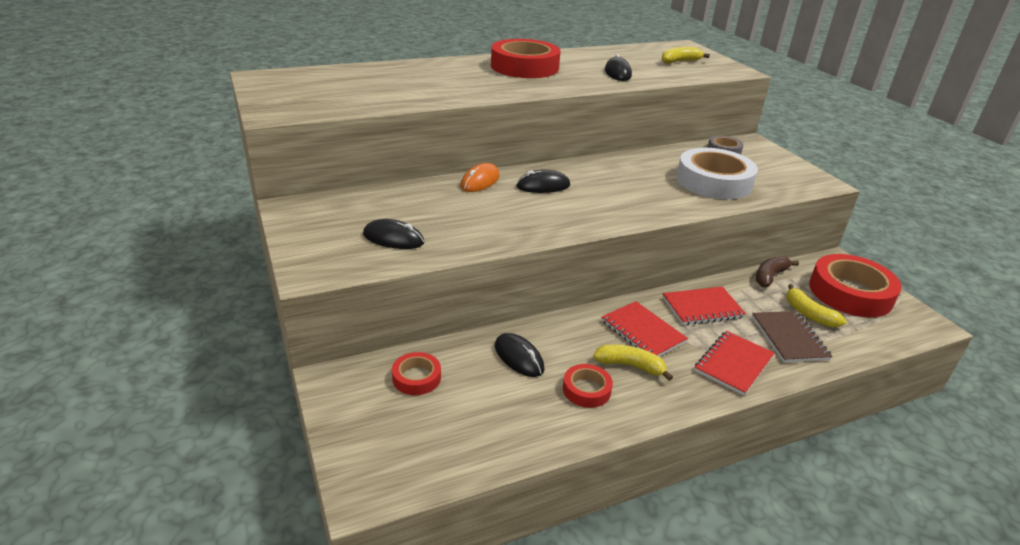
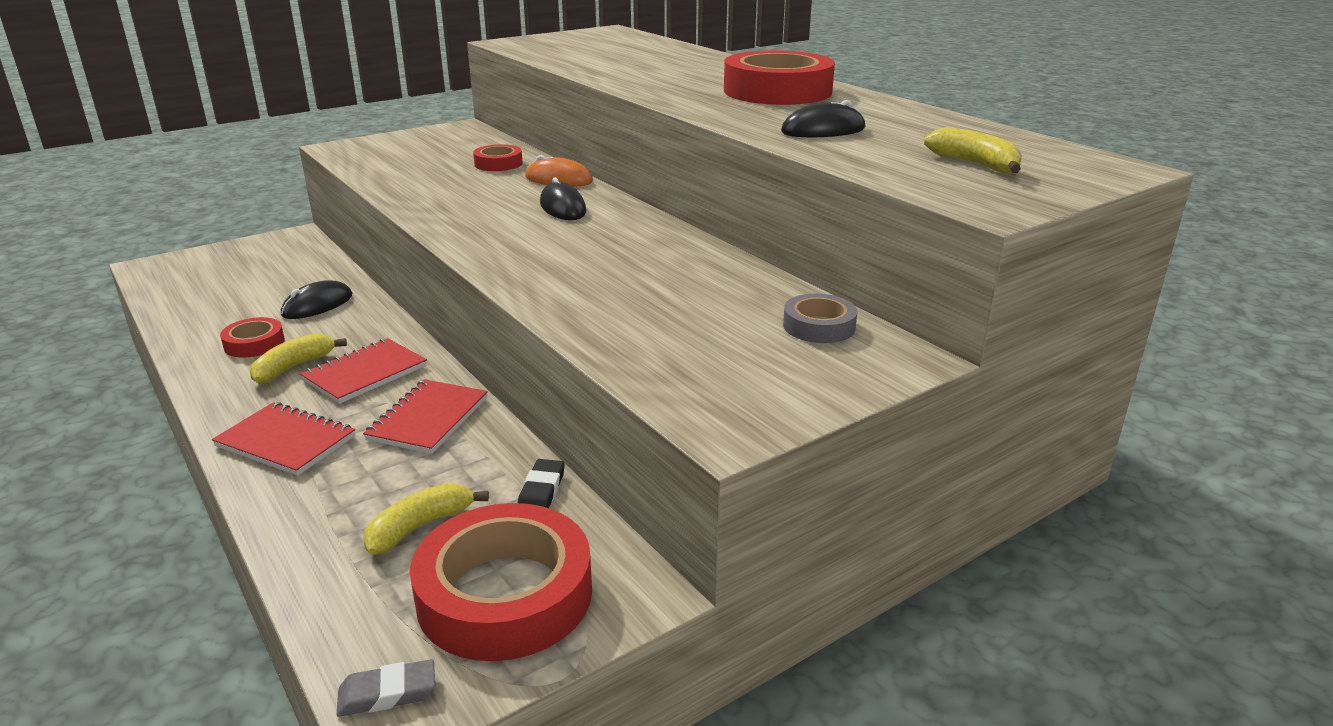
camera: 80 degrees right, 5 degrees down
(393, 239) = (405, 162): black mouse -> none
(416, 378) = (291, 265): red tape -> red tape (498, 163)
(630, 366) = (293, 367): yellow banana -> yellow banana turned 150 degrees counterclockwise
(702, 308) = (428, 419): red notebook -> red notebook turned 45 degrees clockwise
(714, 181) = (653, 313): white tape -> none
(770, 276) = (541, 491): brown banana -> black eraser
(789, 338) = (347, 498): brown notebook -> none
(921, 326) = (387, 693): none -> grey eraser

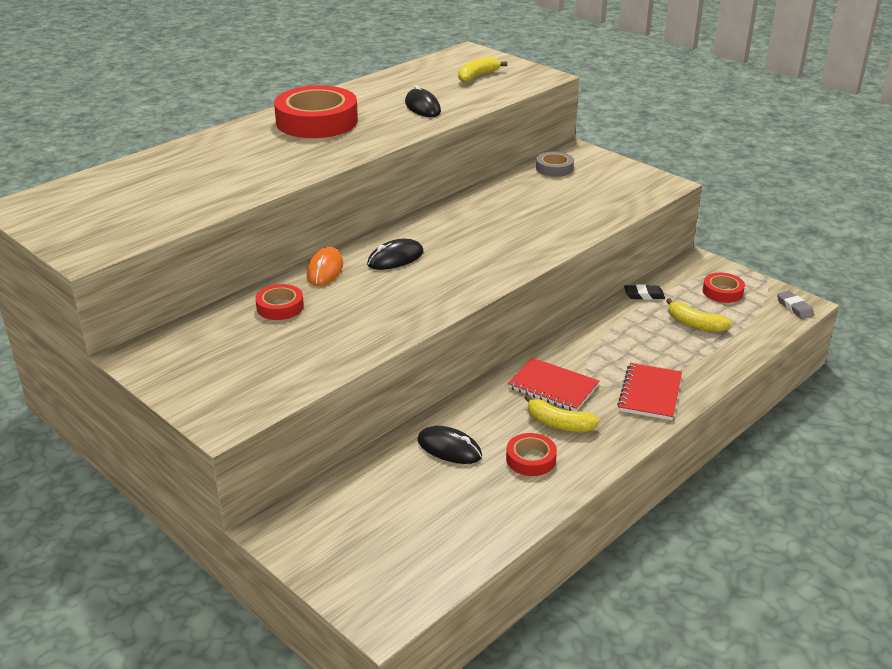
camera: 100 degrees left, 5 degrees up
(428, 419) = (596, 346): red notebook -> none
(505, 594) = (722, 292): red tape -> red tape, size x0.49

